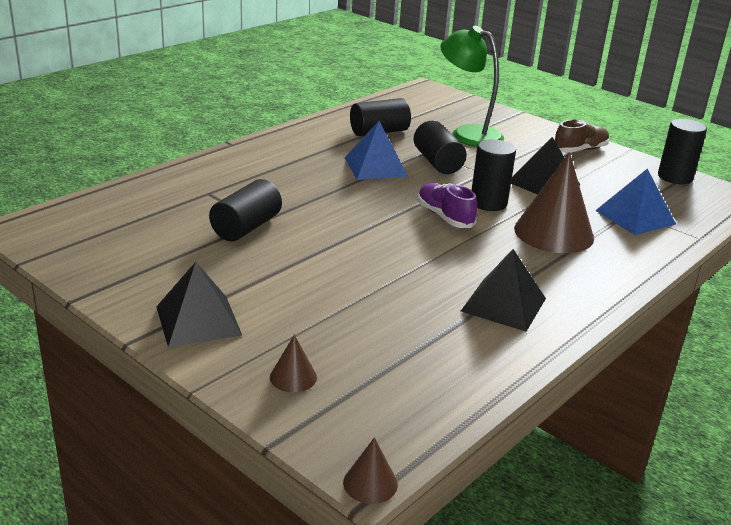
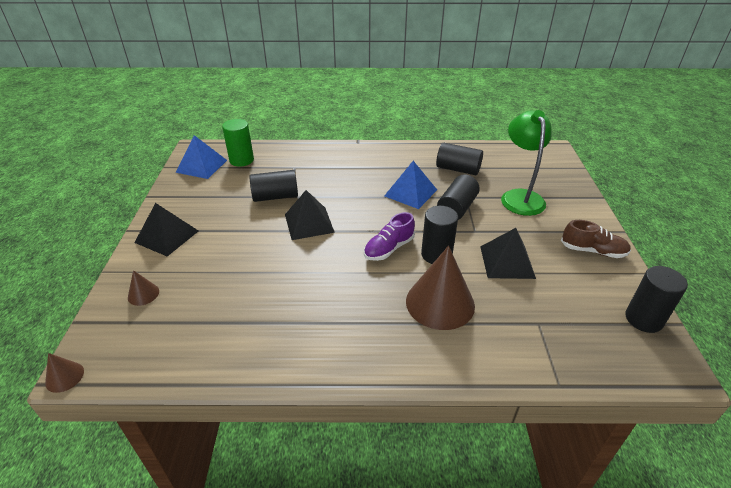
camera: 50 degrees right, 10 degrees up
(123, 213) = (241, 160): none -> green cylinder
(444, 217) = (389, 248): purple shoe -> purple shoe turned 150 degrees counterclockwise
(503, 304) = (310, 330): black pyramid -> black pyramid (309, 223)
(635, 217) = (532, 330): blue pyramid -> blue pyramid (202, 166)

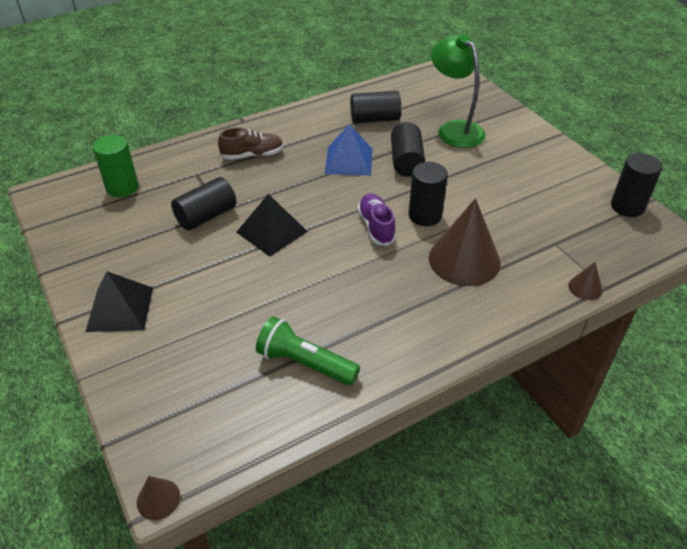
camera: 30 degrees left, 5 degrees up
(143, 294) = (159, 380): brown cone -> brown cone (585, 288)
(202, 166) = (77, 211): blue pyramid -> none
(244, 328) = (305, 363): none -> green flashlight
(389, 248) = (376, 227): purple shoe -> purple shoe turned 150 degrees clockwise
(507, 262) = (491, 198): black pyramid -> none
(593, 251) = (551, 161): brown shoe -> brown shoe (252, 155)

